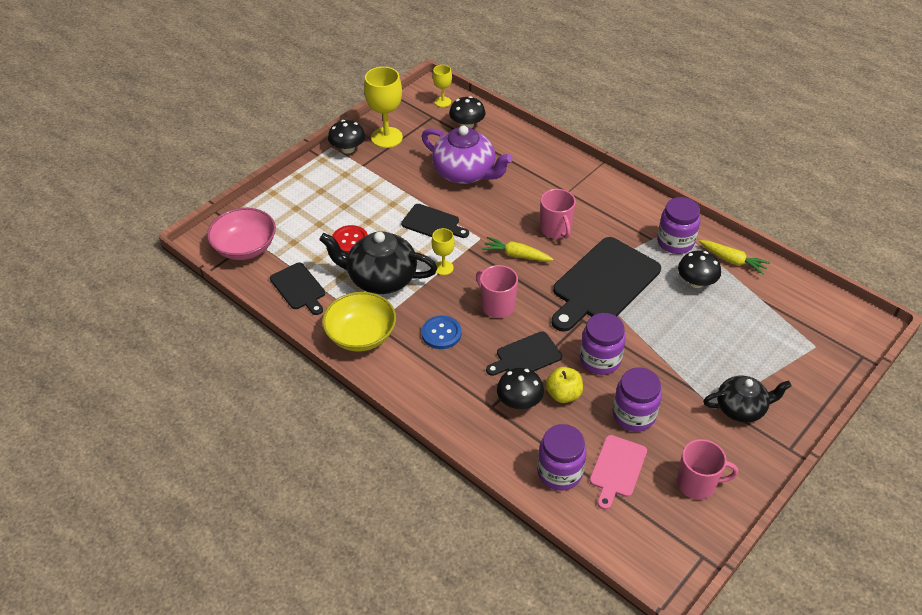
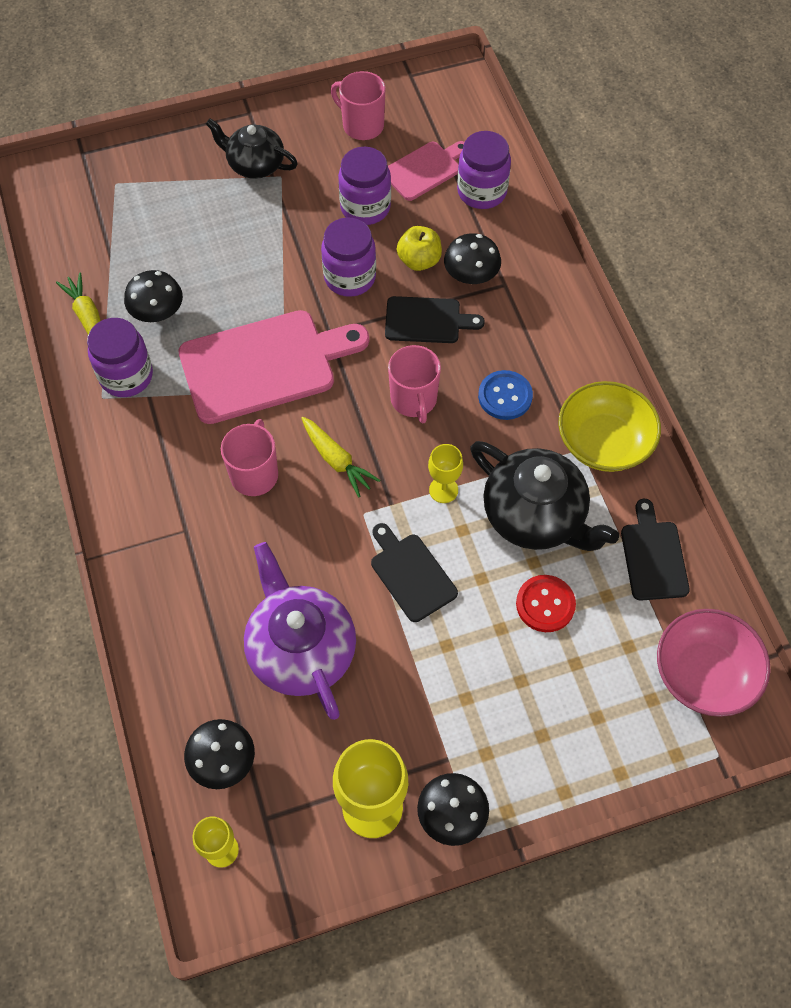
camera: 150 degrees left, 15 degrees up
(603, 283) = (264, 365): black cutting board -> pink cutting board

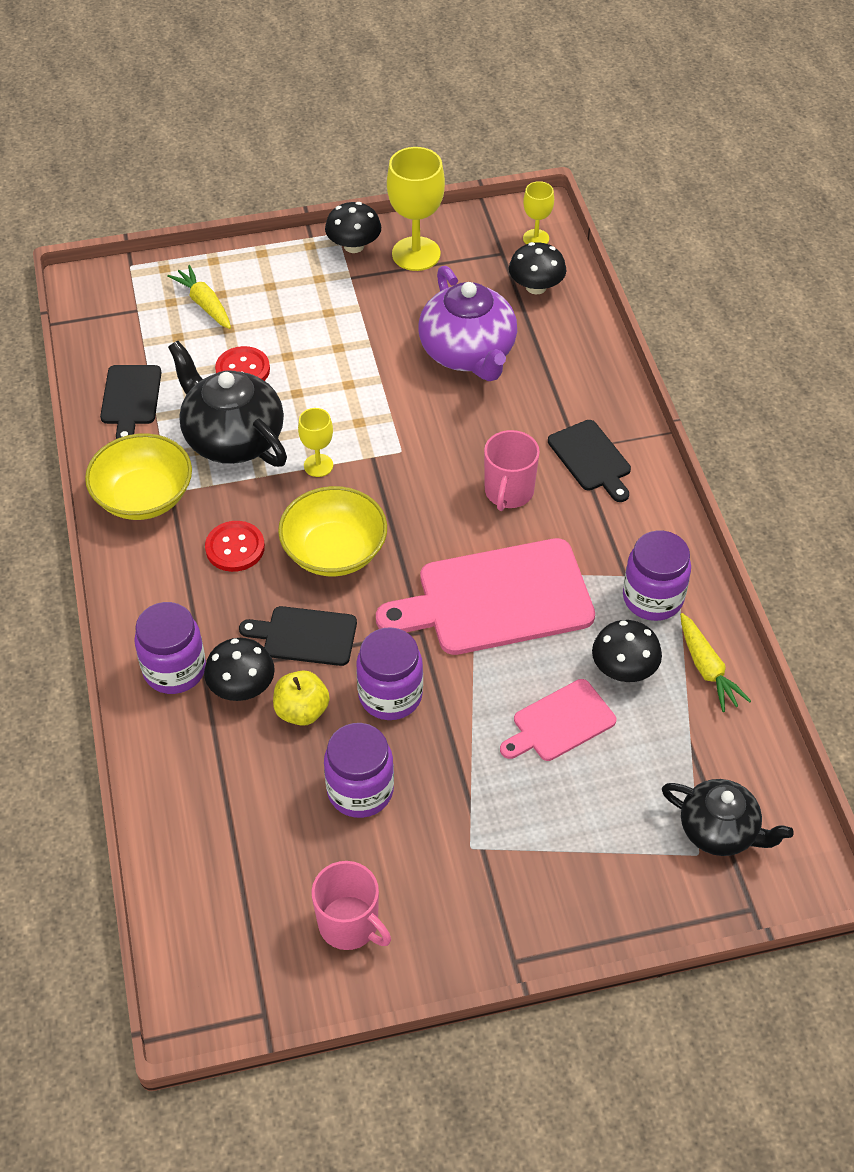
camera: 175 degrees left, 10 degrees down
(255, 164) = (506, 869): black teapot -> black teapot (719, 830)
(336, 460) = (423, 498): yellow carrot -> yellow carrot (204, 304)
(411, 574) = (361, 400): black cutting board -> black cutting board (591, 459)
(414, 400) = (334, 551): pink mug -> yellow bowl
(424, 170) = (272, 842): pink cutting board -> pink cutting board (560, 722)
(482, 192) = (202, 802): purple jar -> purple jar (174, 670)
(505, 396) = (235, 548): blue button -> red button
(704, 673) = (119, 315): pink bowl -> none

